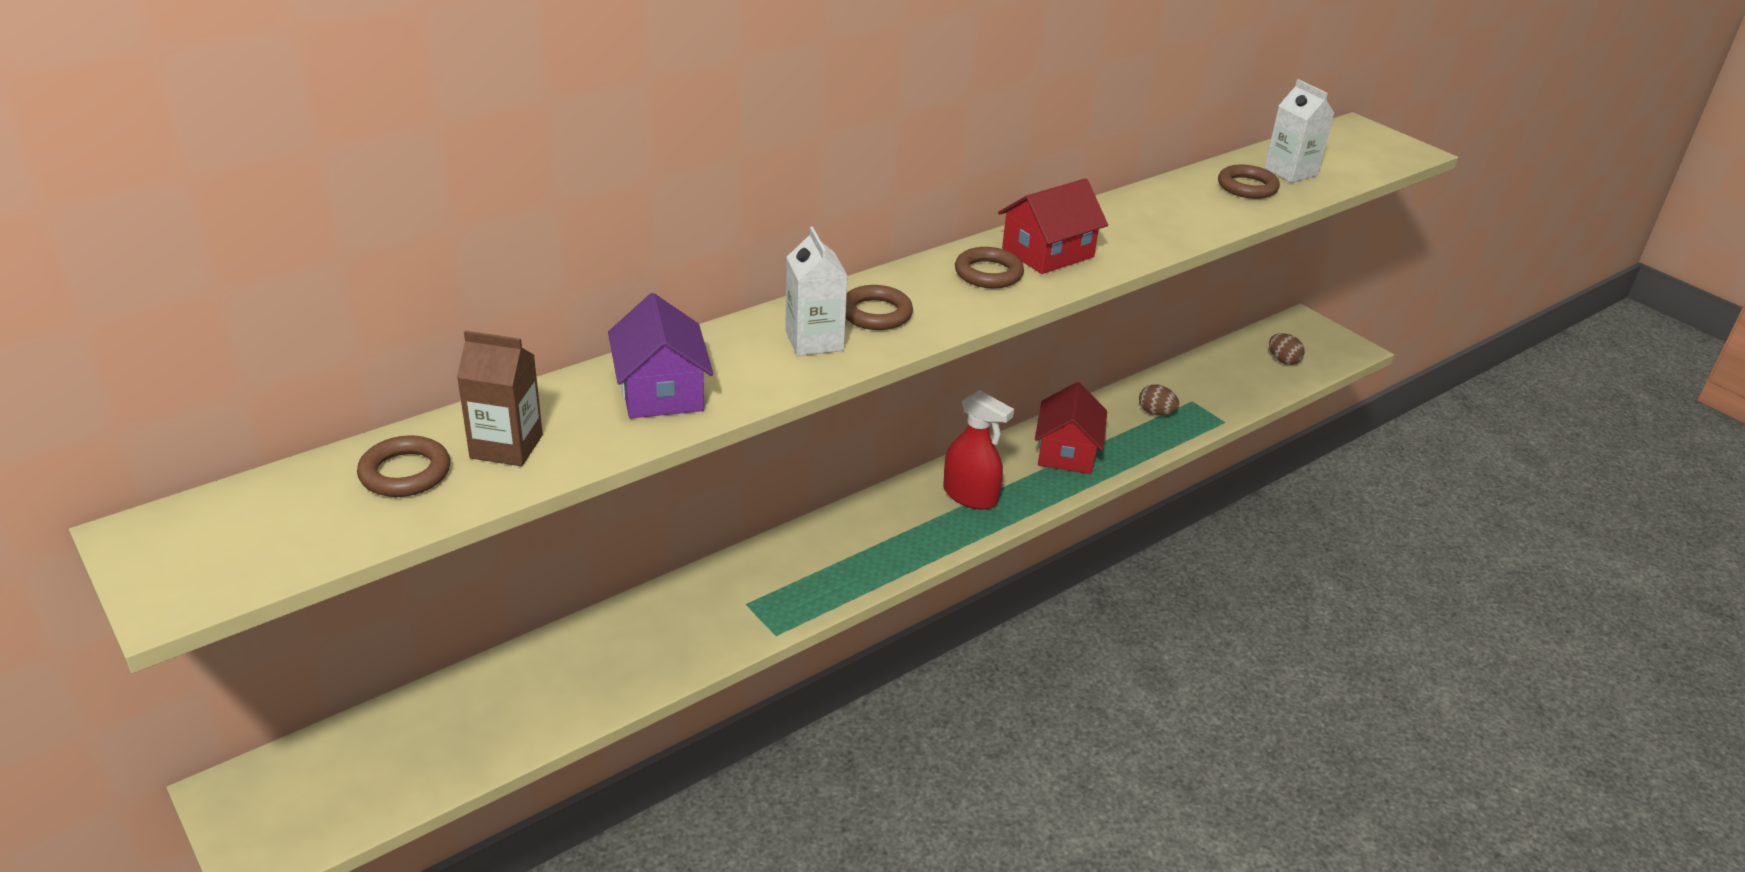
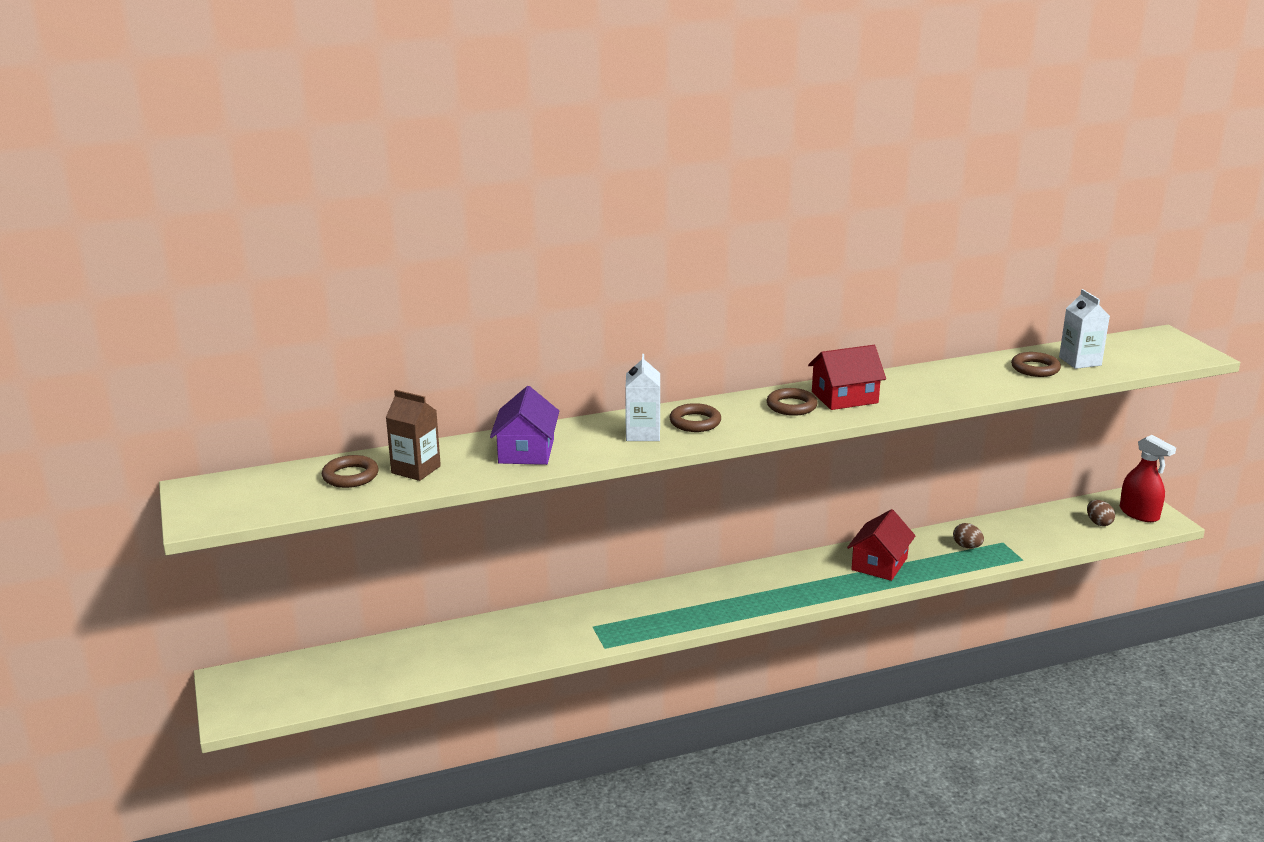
camera: 20 degrees right, 10 degrees down
(970, 496) = (788, 582): red spray bottle -> red spray bottle (1139, 514)

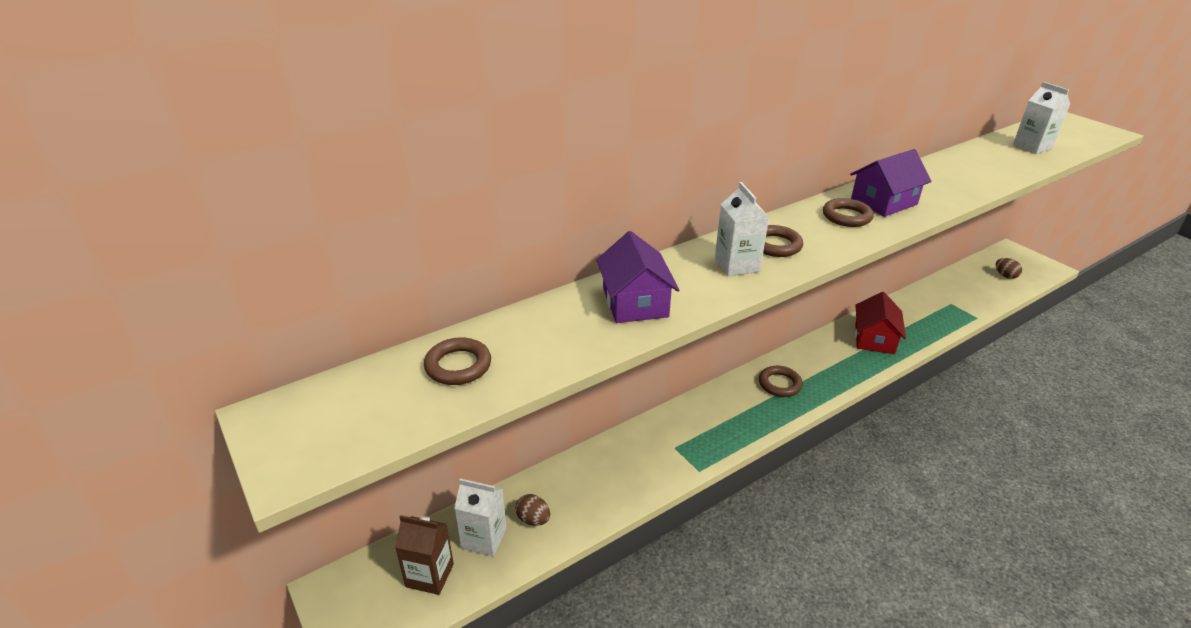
camera: 15 degrees left, 10 degrees up
(373, 666) = (484, 538): none -> white carton
(416, 469) = (530, 345): brown carton -> brown carton (429, 575)
(844, 397) = (883, 202): red house -> purple house
(967, 546) = (928, 312): brown egg -> brown egg (533, 519)
(1035, 368) = (1006, 157): brown ring -> brown ring (779, 384)
(1139, 514) = (1026, 264): red spray bottle -> none

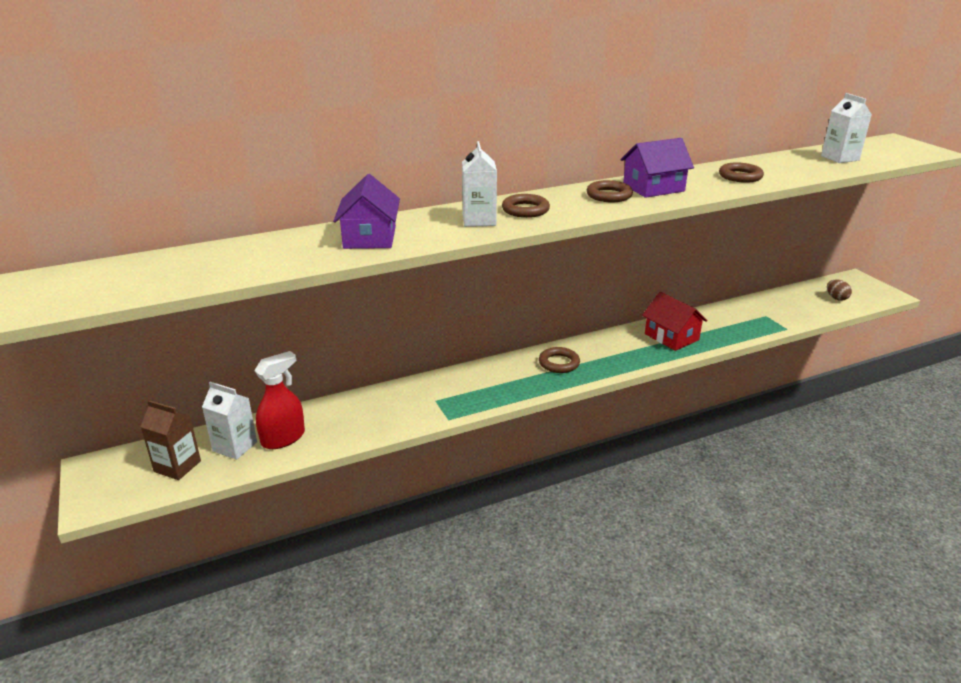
camera: 10 degrees right, 5 degrees down
(458, 366) = (194, 264): brown ring -> brown ring (740, 176)
(533, 519) = (283, 438): brown egg -> red spray bottle
(874, 339) = (671, 337): red house -> red house turned 60 degrees counterclockwise

